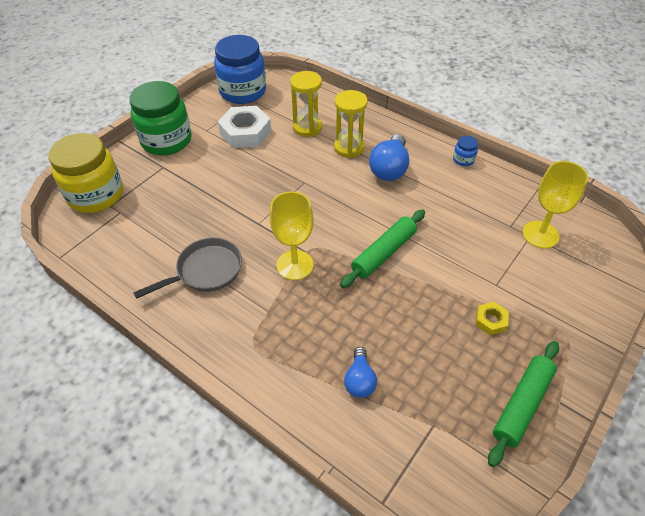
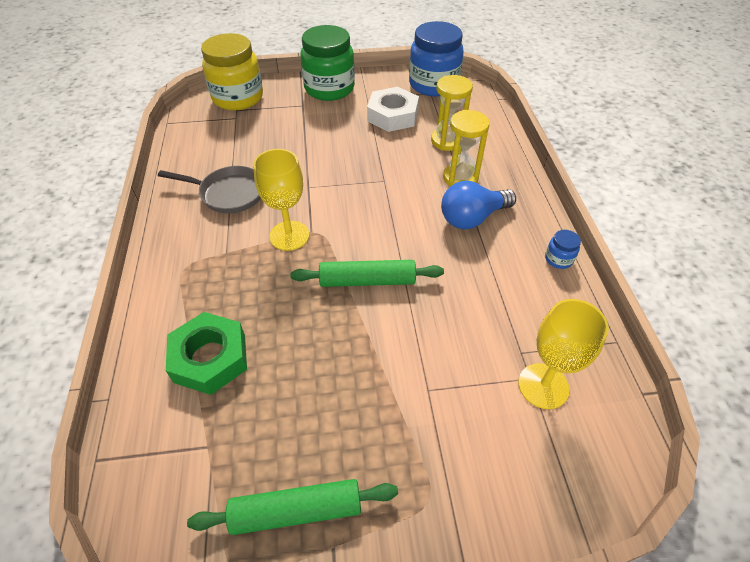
camera: 45 degrees right, 0 degrees up
(359, 380) = (210, 358): blue light bulb -> green nut
(490, 321) = (376, 414): yellow nut -> none

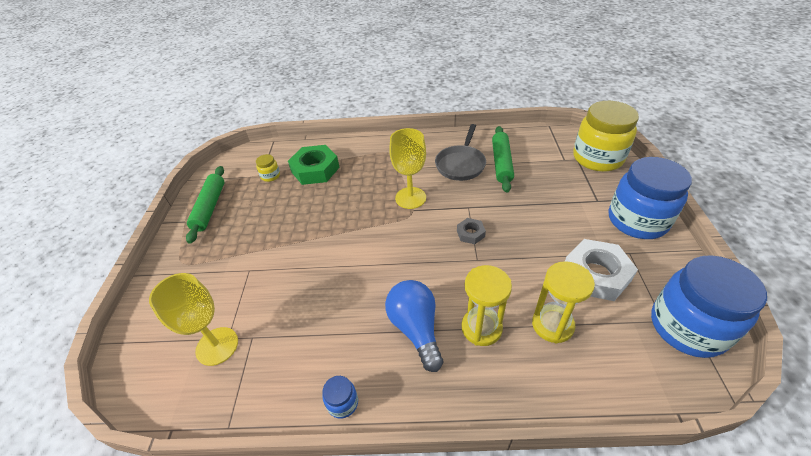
camera: 100 degrees right, 5 degrees down
(216, 427) = (270, 176): none -> yellow jar
(329, 89) = (637, 221): green jar -> blue jar
(349, 185) = (470, 233): none -> grey nut
(367, 281) = (354, 242): green rolling pin -> green rolling pin (501, 163)

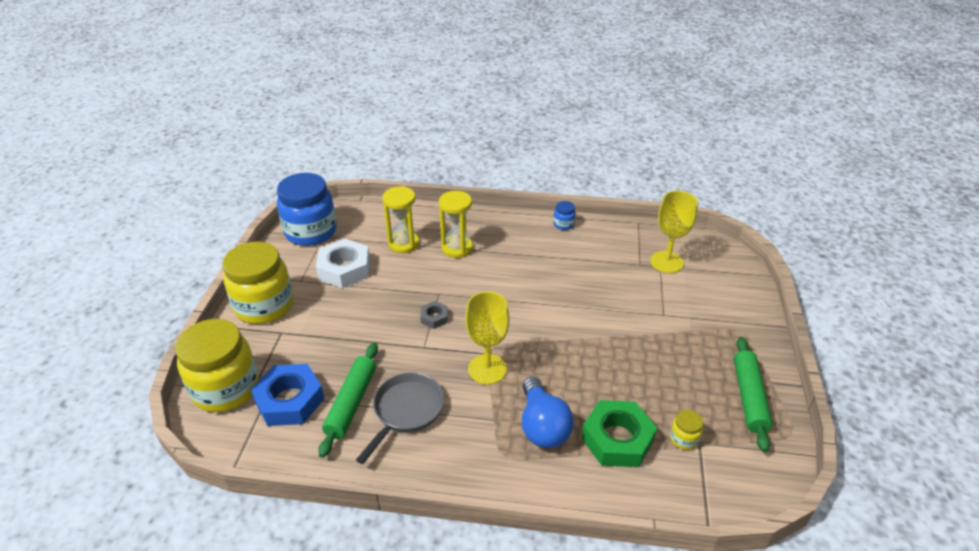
camera: 175 degrees left, 5 degrees down
(416, 328) = (507, 253): blue light bulb -> blue light bulb (542, 426)
(546, 158) = (289, 400): none -> blue nut
(637, 221) = (264, 306): blue jar -> yellow jar

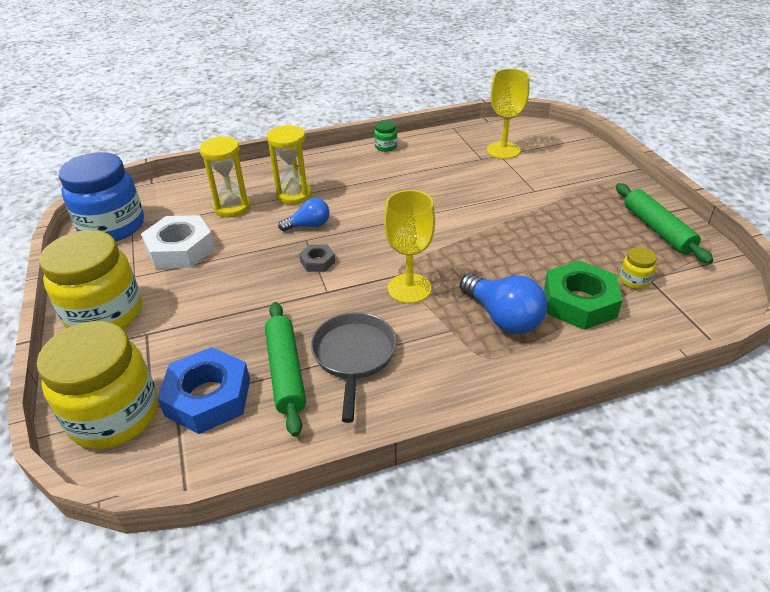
camera: 25 degrees left, 0 degrees up
(449, 281) = (309, 225): none -> blue light bulb
(563, 224) = (386, 147): blue jar -> green jar

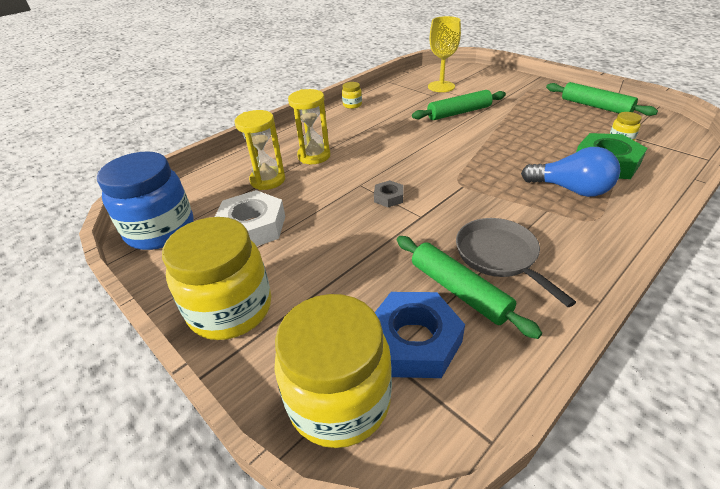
camera: 25 degrees left, 0 degrees up
(309, 225) = (351, 174): blue light bulb -> none
(386, 147) = (352, 105): green jar -> yellow jar
(409, 288) = (482, 193): yellow goblet -> none
(487, 189) = (459, 112): none -> green rolling pin

